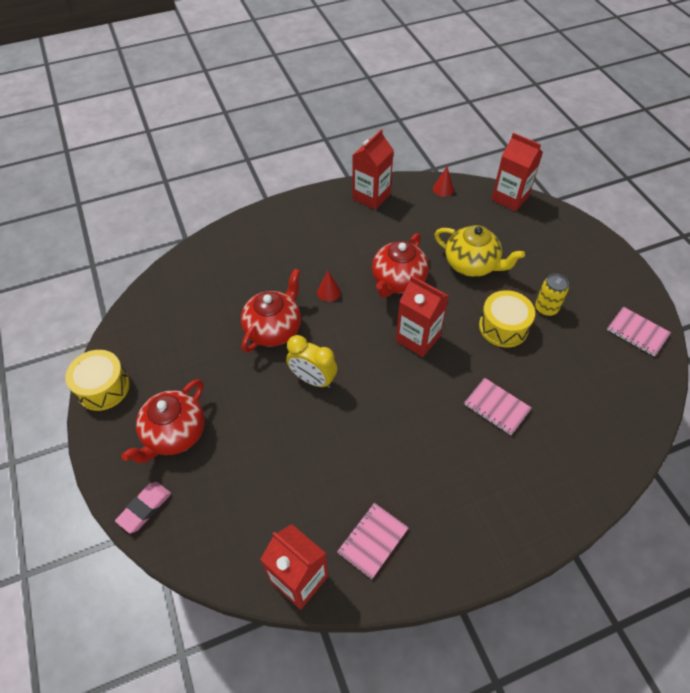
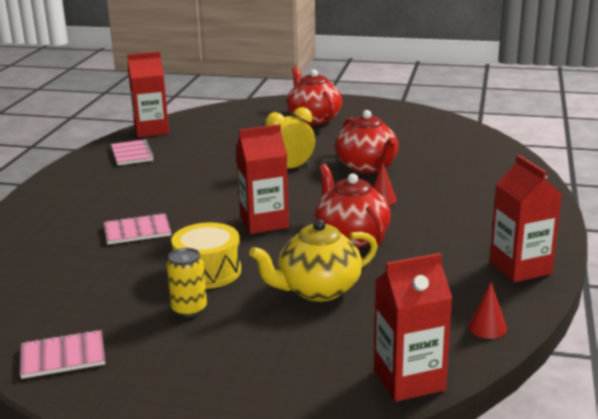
camera: 125 degrees right, 30 degrees down
(103, 387) = (388, 107): yellow drum -> none
(144, 508) = (270, 104): pink eraser -> none

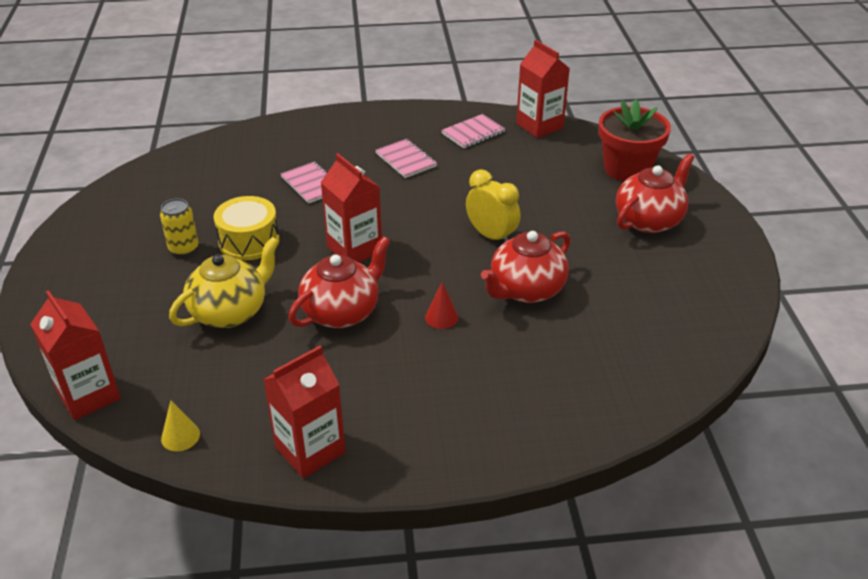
camera: 70 degrees right, 15 degrees up
(63, 356) = (110, 210): pink notebook -> pink notebook (406, 160)
(244, 114) = (627, 169): none -> red flower pot
(317, 290) = (230, 312): yellow teapot -> yellow teapot turned 90 degrees clockwise
(487, 327) = (180, 436): red cone -> yellow cone

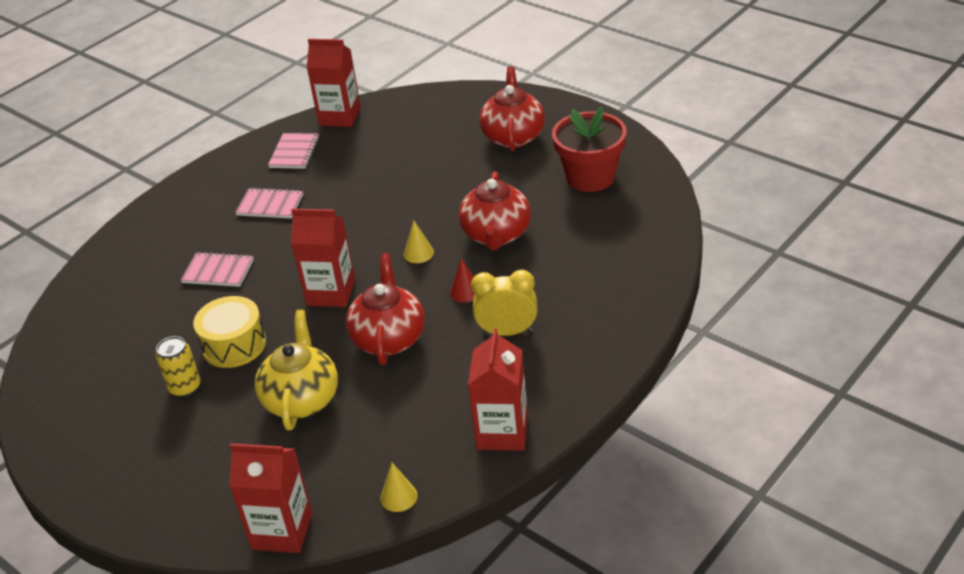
camera: 40 degrees left, 0 degrees up
(451, 263) = (418, 253): none -> yellow cone
(491, 236) = (420, 216): yellow clock -> yellow clock (507, 332)
(627, 169) = (450, 110): red flower pot -> red flower pot (590, 177)

